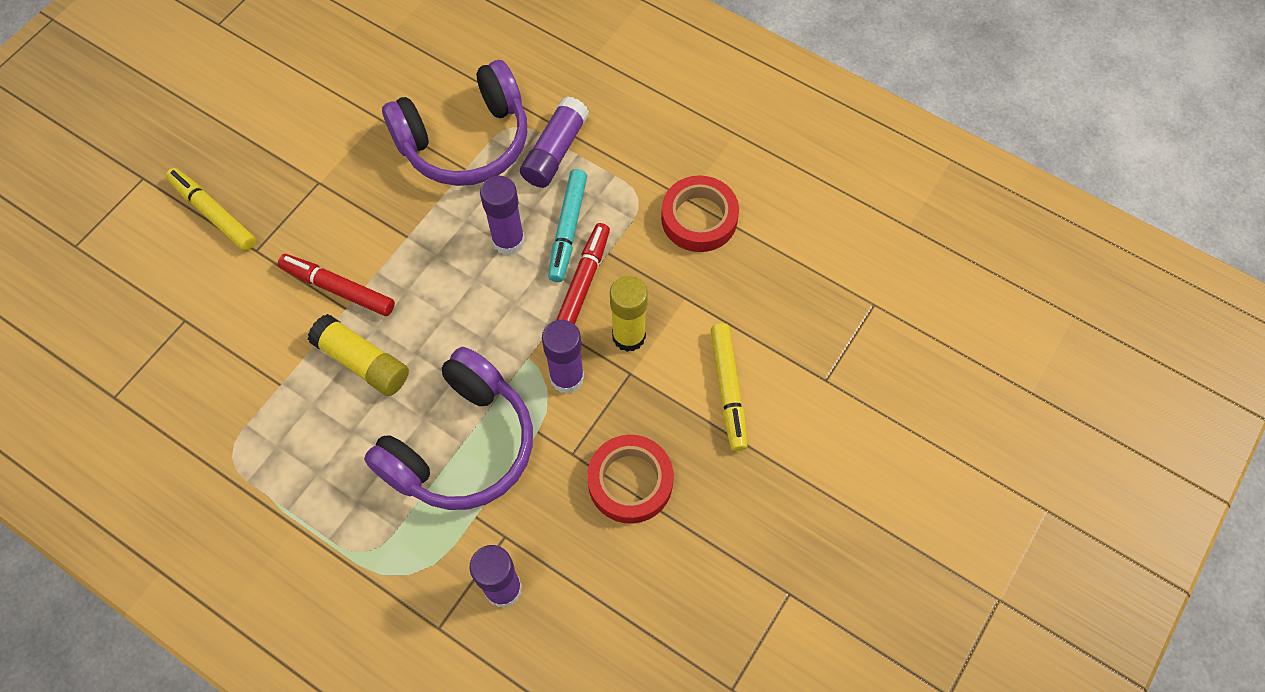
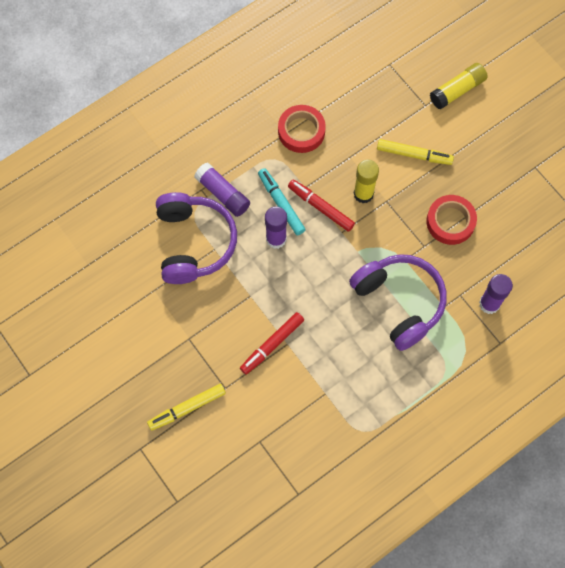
camera: 70 degrees left, 5 degrees up
(363, 362) = (327, 343): yellow glue stick -> yellow glue stick (457, 90)
(567, 377) = (377, 234): purple glue stick -> none
(568, 229) = (281, 204): turquoise marker -> turquoise marker turned 150 degrees counterclockwise

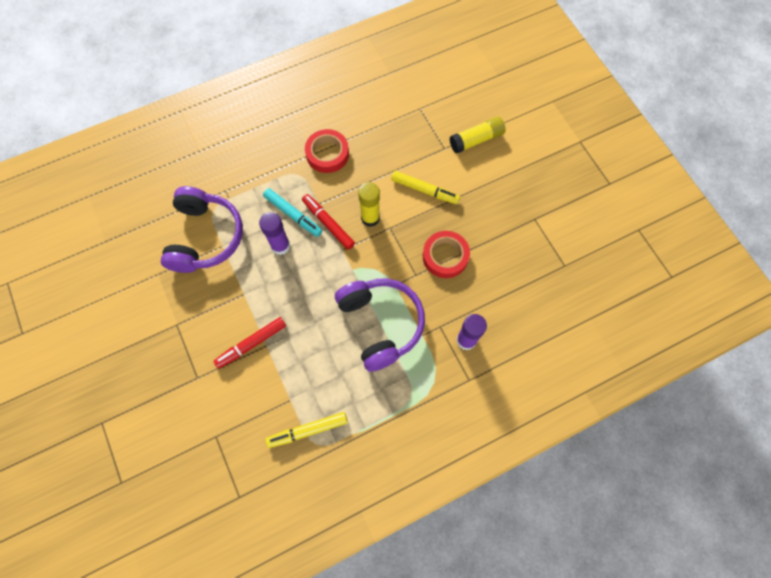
camera: 10 degrees right, 0 degrees up
(187, 408) = (156, 391): yellow marker -> yellow marker (308, 430)
(223, 194) = (243, 197): purple glue stick -> none
(281, 204) = (293, 215): turquoise marker -> turquoise marker turned 150 degrees clockwise

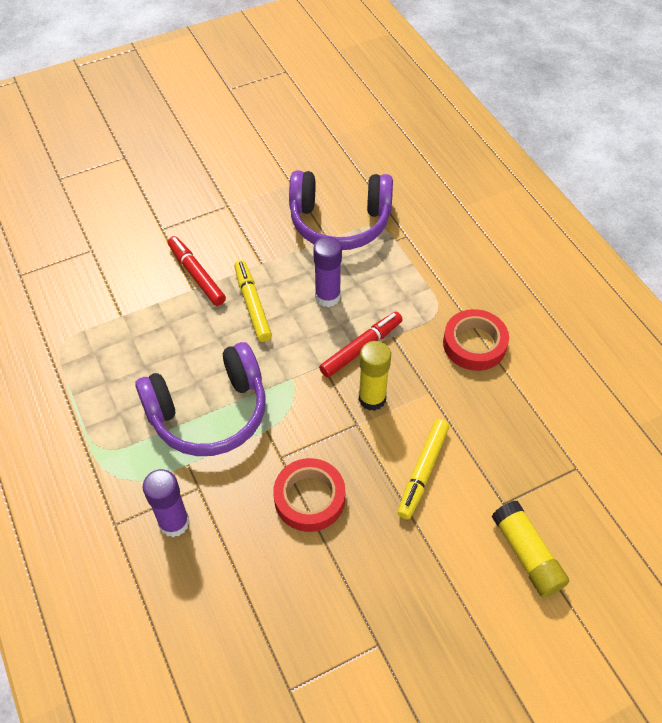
camera: 90 degrees right, 15 degrees down
(293, 215) = (374, 308): turquoise marker -> none
(308, 430) = (80, 335): yellow marker -> yellow marker (252, 305)

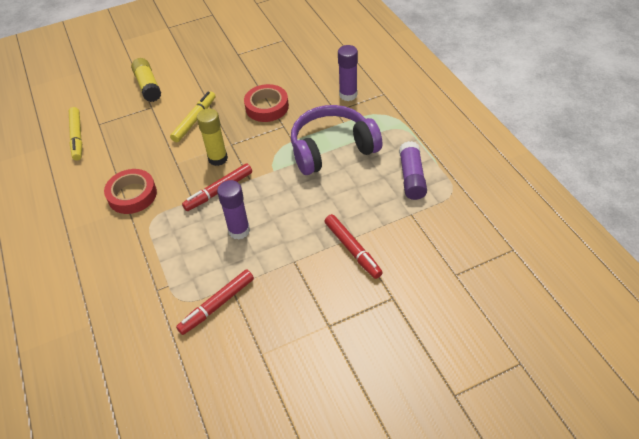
camera: 175 degrees left, 5 degrees down
(108, 365) = (411, 177): none -> purple glue stick
(252, 305) = (302, 223): yellow marker -> yellow marker (77, 137)
(339, 222) = (217, 305): purple headphones -> red marker

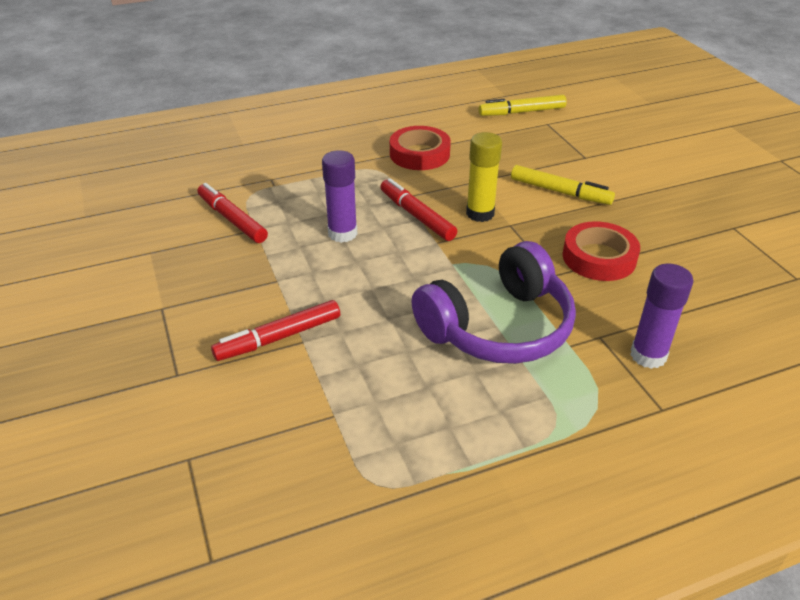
camera: 90 degrees right, 10 degrees down
(148, 86) = (629, 152): yellow glue stick -> none
(332, 149) = (498, 327): purple headphones -> purple headphones turned 75 degrees clockwise
(411, 177) = (421, 426): purple glue stick -> none

